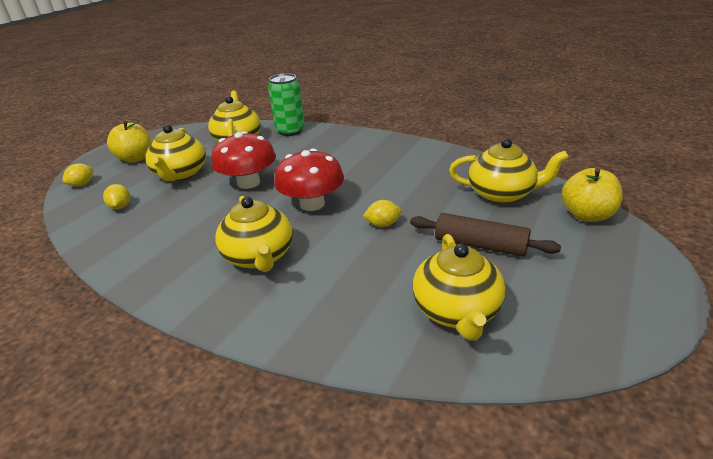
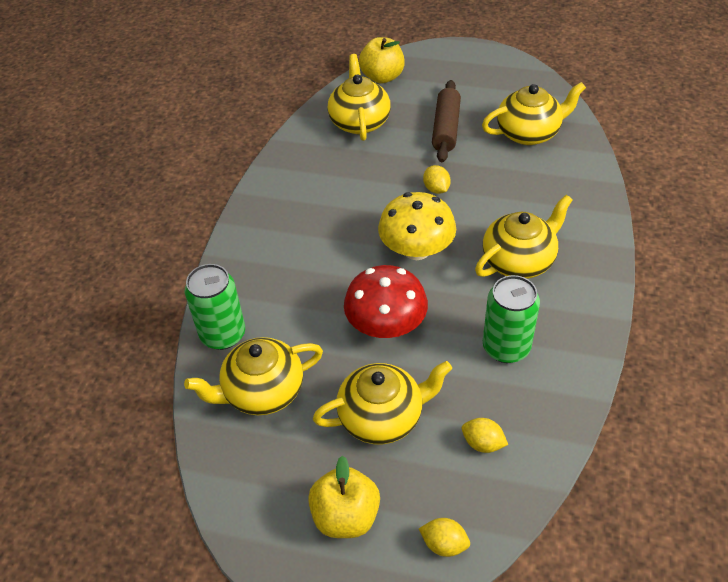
camera: 105 degrees left, 15 degrees up
(120, 207) = (483, 443): yellow lemon -> yellow lemon turned 60 degrees clockwise
(179, 231) = (506, 347): none -> green can
(312, 204) = (416, 249): red mushroom -> yellow mushroom

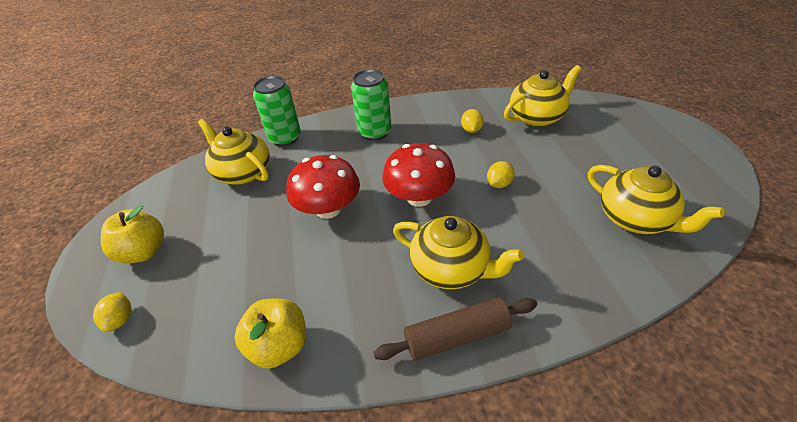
camera: 65 degrees right, 5 degrees down
(382, 77) = (603, 108): yellow apple -> yellow apple (279, 346)
(382, 417) = (237, 239): yellow teapot -> none
(416, 249) = (419, 197): yellow mushroom -> red mushroom
(446, 128) = (580, 163): brown rolling pin -> brown rolling pin (457, 336)
(483, 443) = (224, 312): yellow lemon -> yellow lemon (471, 130)
(506, 347) = (338, 294): green can -> green can (375, 132)

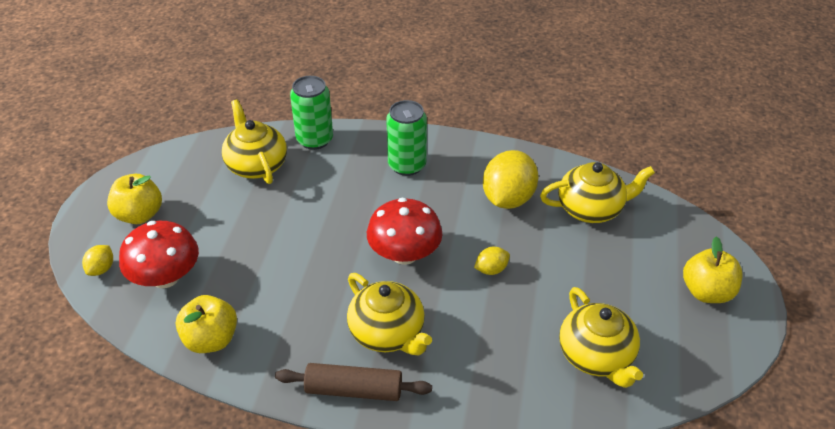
camera: 20 degrees right, 0 degrees up
(328, 209) = (314, 234): red mushroom -> red mushroom (165, 277)
(471, 130) = (508, 199): yellow lemon -> yellow lemon, size x2.09
(666, 143) = (707, 292): none -> yellow apple

